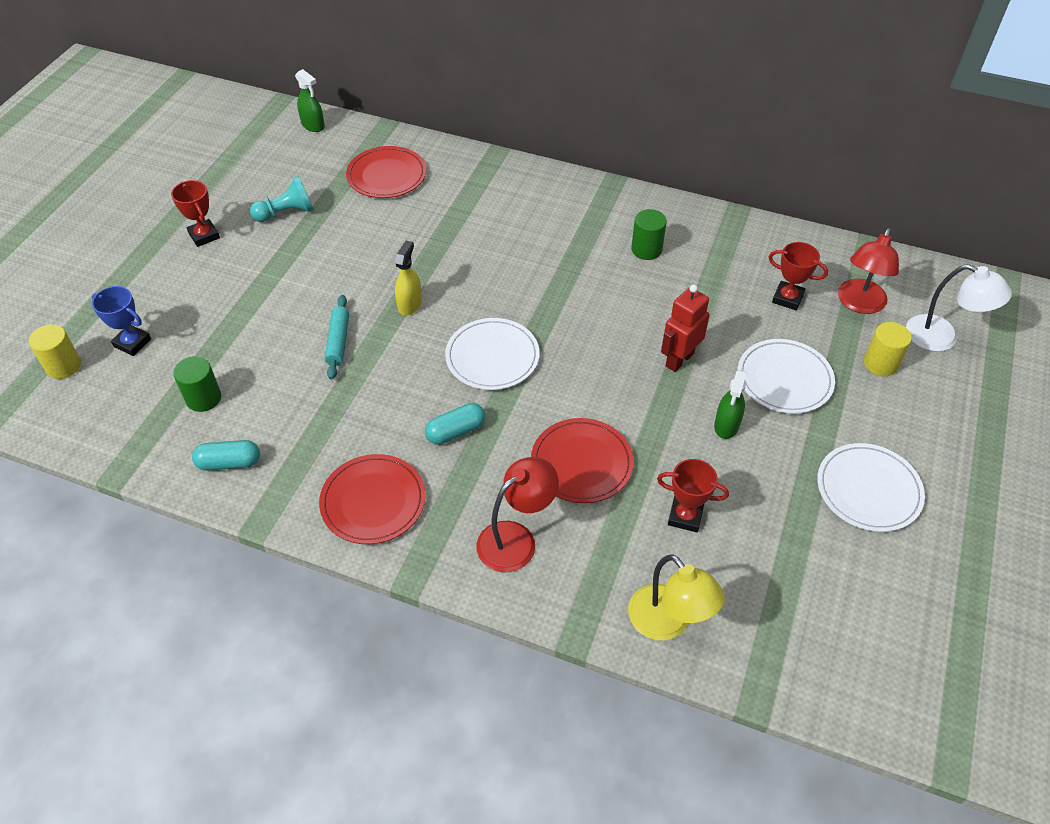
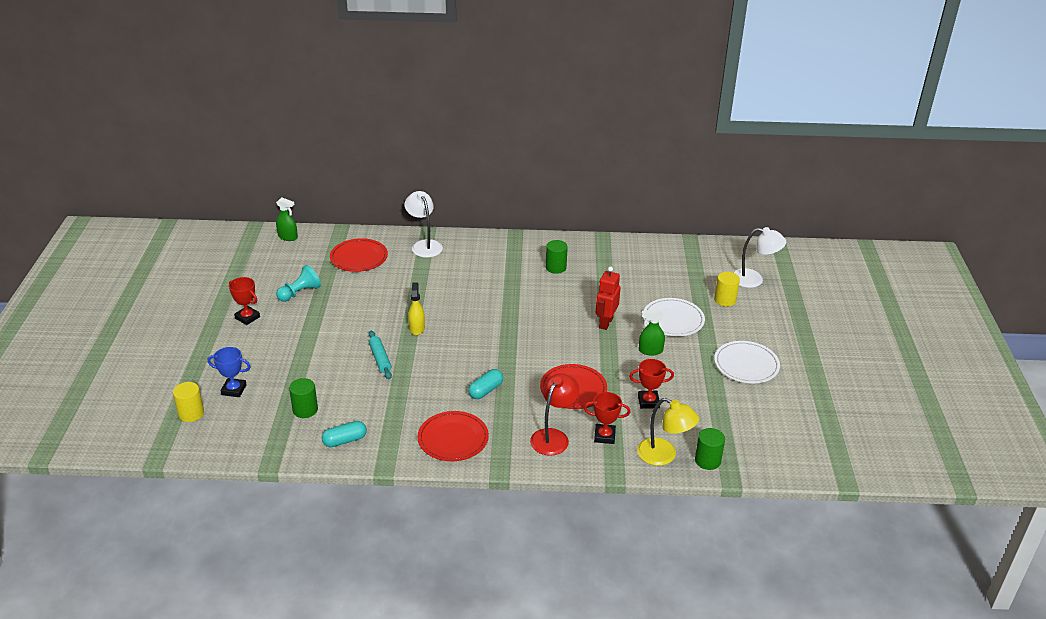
camera: 20 degrees left, 15 degrees down
(481, 174) = (424, 245): none -> white lamp
(492, 357) = (487, 346): white plate -> none
(726, 425) = (650, 351): green spray bottle -> green spray bottle turned 90 degrees clockwise
(733, 653) = (707, 460): none -> green cylinder
(787, 298) = (655, 277): red trophy -> red trophy (604, 436)
(859, 304) = (698, 272): red lamp -> none

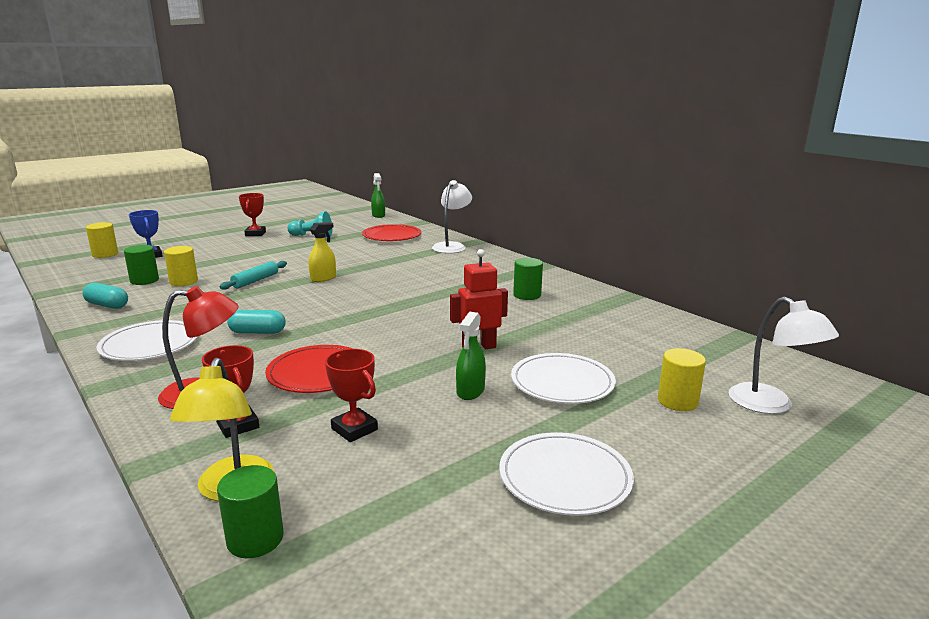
camera: 50 degrees right, 15 degrees down
(336, 392) = (184, 282): none -> yellow cylinder
(453, 439) = (150, 345): red plate -> white plate
(650, 351) = (470, 391): green spray bottle -> green spray bottle turned 120 degrees counterclockwise

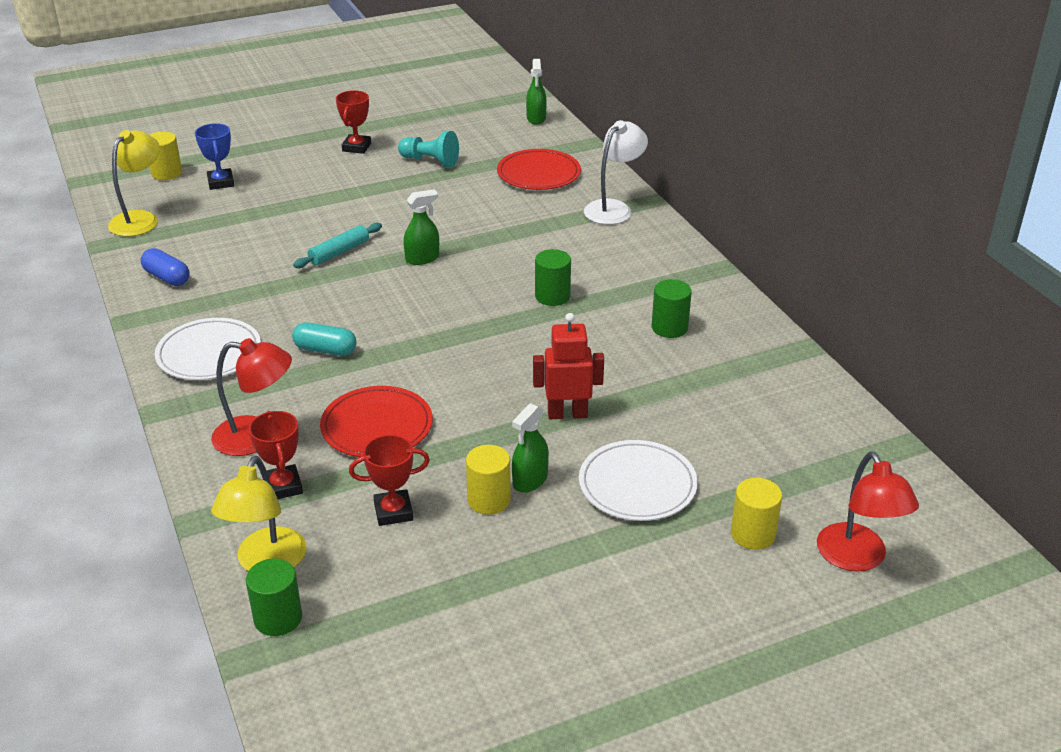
camera: 15 degrees right, 15 degrees up
(82, 277) = (140, 219): none -> yellow lamp
(107, 305) = (167, 277): turquoise capsule -> blue capsule
(144, 280) = (210, 235): green cylinder -> green cylinder (552, 296)
(184, 282) = (254, 243): yellow cylinder -> yellow cylinder (489, 500)
(323, 278) = (422, 258): yellow spray bottle -> green spray bottle
(354, 429) = (393, 512): red trophy -> red trophy turned 75 degrees counterclockwise
(565, 477) = (575, 608): white plate -> none
(770, 405) = (857, 558): white lamp -> red lamp

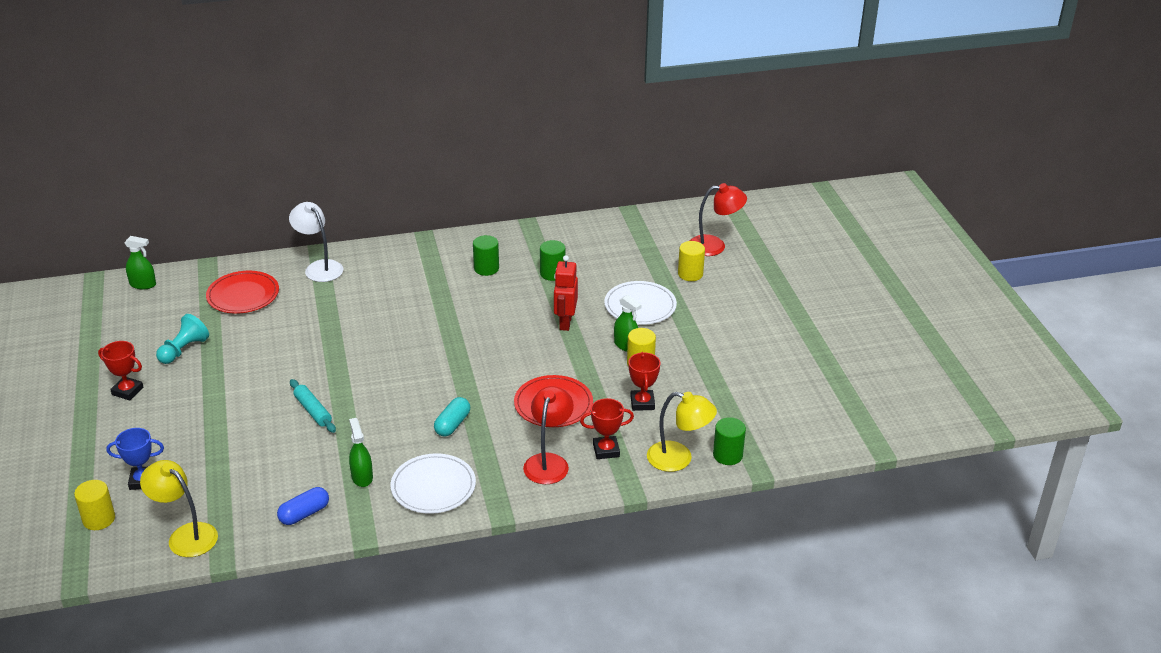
camera: 80 degrees left, 0 degrees up
(422, 258) = (345, 367): green spray bottle -> green spray bottle (362, 477)
(552, 296) = (427, 311): green cylinder -> green cylinder (552, 273)

